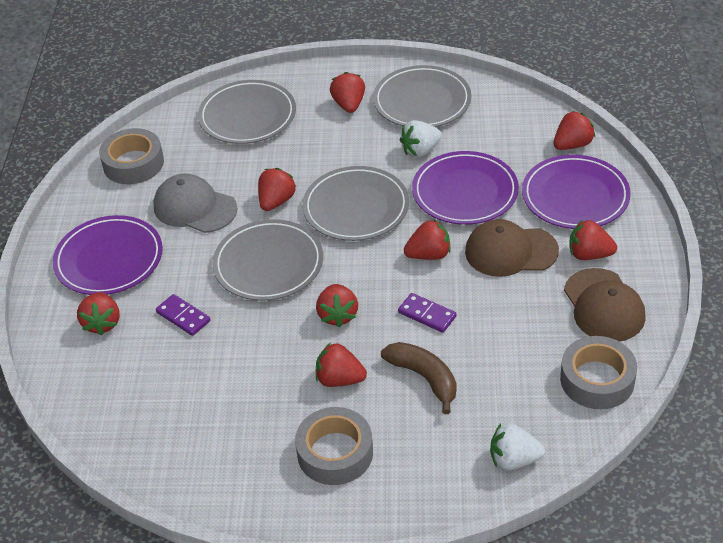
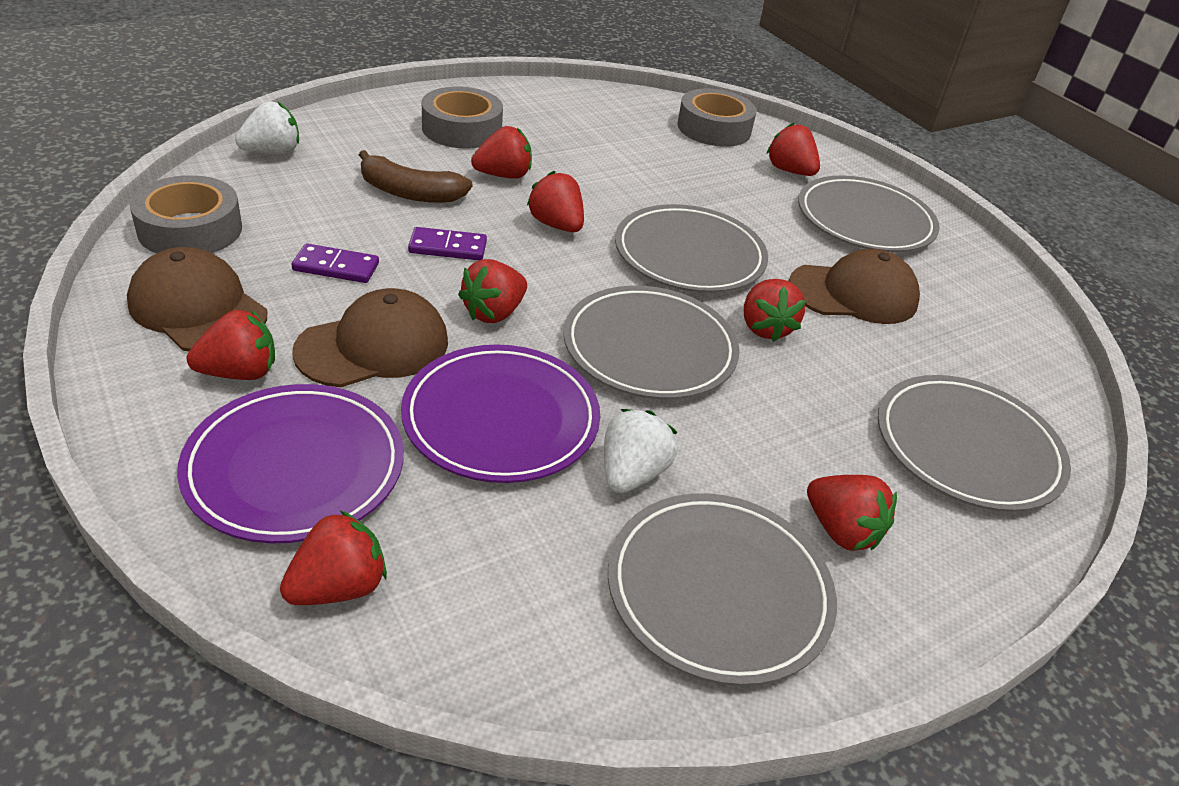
camera: 140 degrees right, 5 degrees down
(109, 259) = (865, 220): purple plate -> grey plate
(133, 163) = (1003, 327): grey tape -> grey tape (714, 128)
(183, 316) = (720, 191): purple domino -> purple domino (336, 267)
(194, 207) = (853, 294): grey cap -> brown cap
(572, 145) = (338, 587): red strawberry -> red strawberry turned 150 degrees counterclockwise

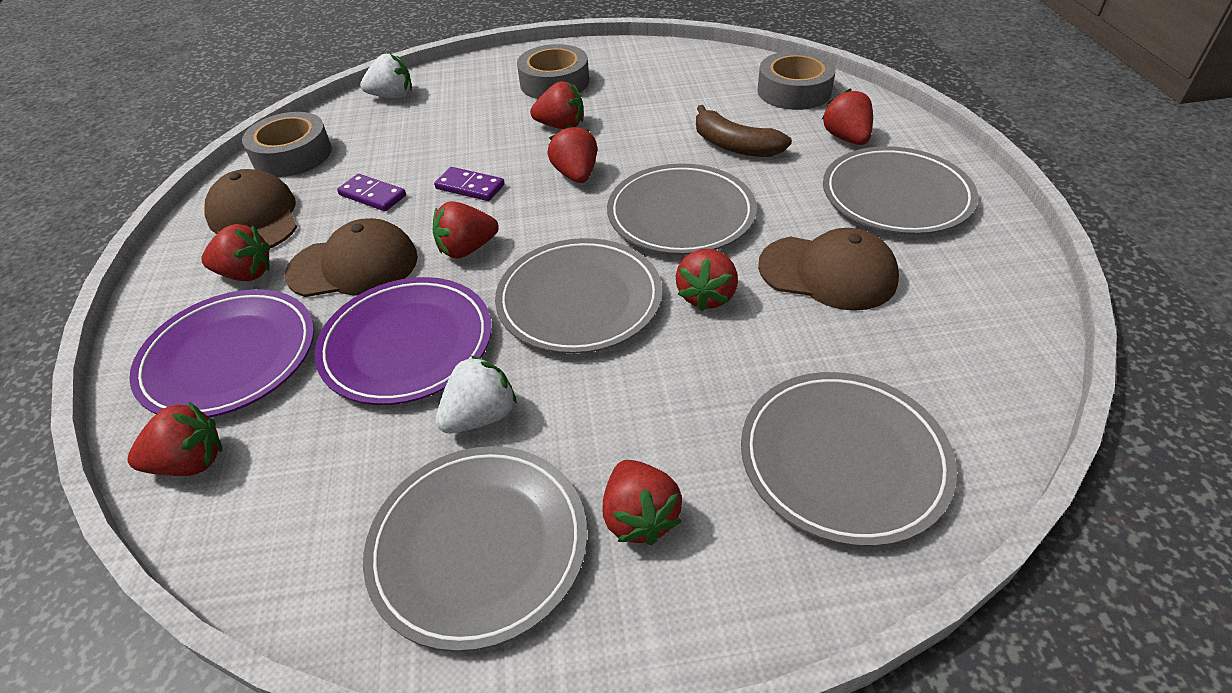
camera: 30 degrees right, 5 degrees up
(410, 193) = (473, 136): brown banana -> brown banana (735, 146)

